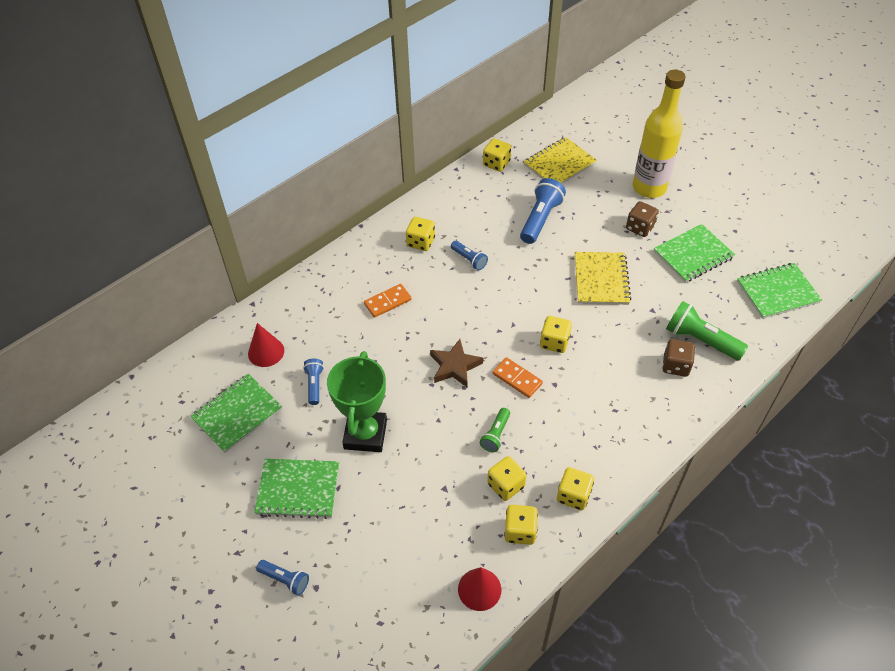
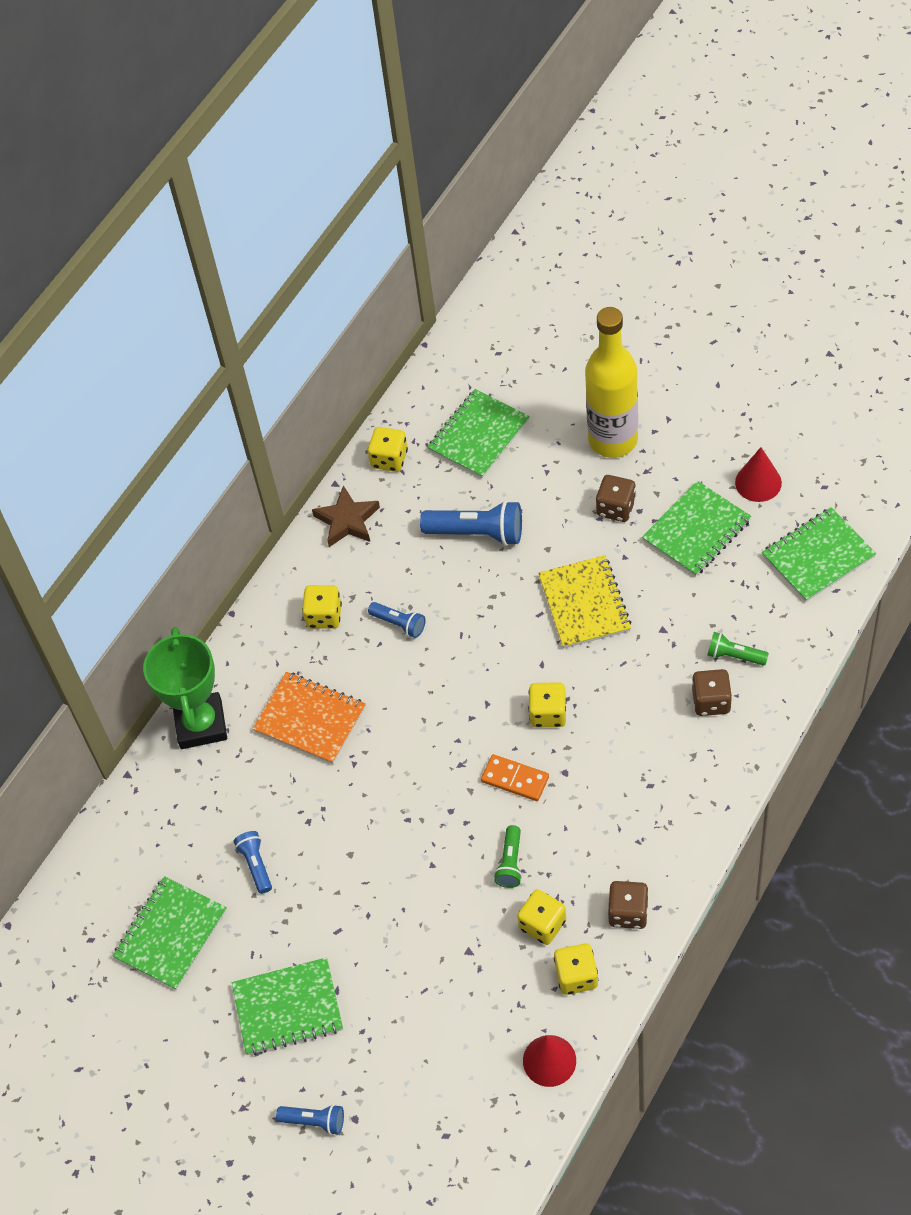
camera: 10 degrees left, 5 degrees up
(266, 352) = (174, 838): red cone -> red cone (758, 482)
(365, 434) = (346, 911): green trophy -> green trophy (201, 724)
(387, 302) = (310, 719): orange domino -> orange notebook
(455, 366) = (429, 785): brown star -> brown star (347, 520)
(540, 219) = (477, 533): blue flashlight -> blue flashlight turned 90 degrees clockwise
(559, 164) = (478, 435): yellow notebook -> green notebook
(573, 495) = (628, 912): yellow dice -> brown dice
(700, 340) = (734, 656): green flashlight -> green flashlight, size x0.57

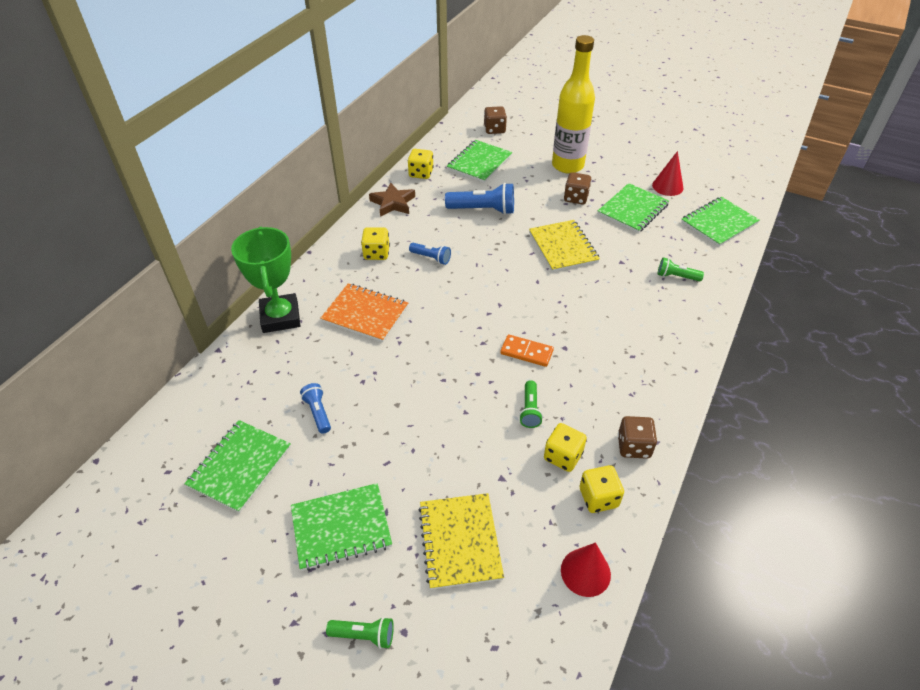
camera: 10 degrees left, 10 degrees down
(314, 1121) = (364, 635): blue flashlight -> green flashlight
(417, 1025) = (460, 541): none -> yellow notebook
(548, 713) = (546, 310): yellow dice -> none
(711, 701) = (666, 303): brown dice -> brown dice (494, 129)

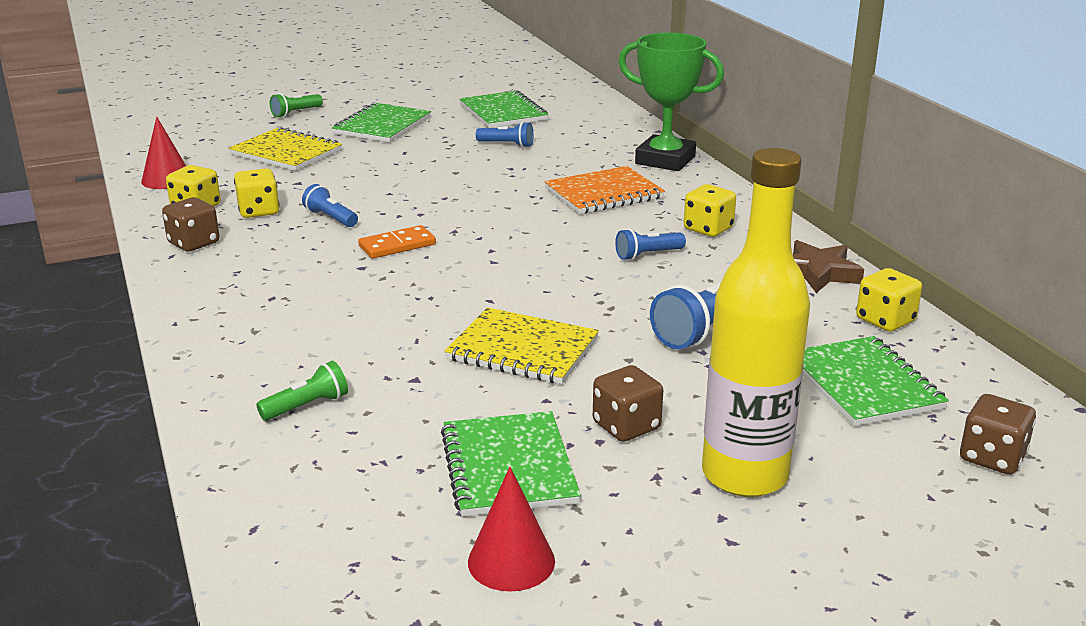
camera: 130 degrees right, 20 degrees down
(530, 410) = (331, 218): green flashlight -> blue flashlight
(719, 223) = (321, 543): green notebook -> none

